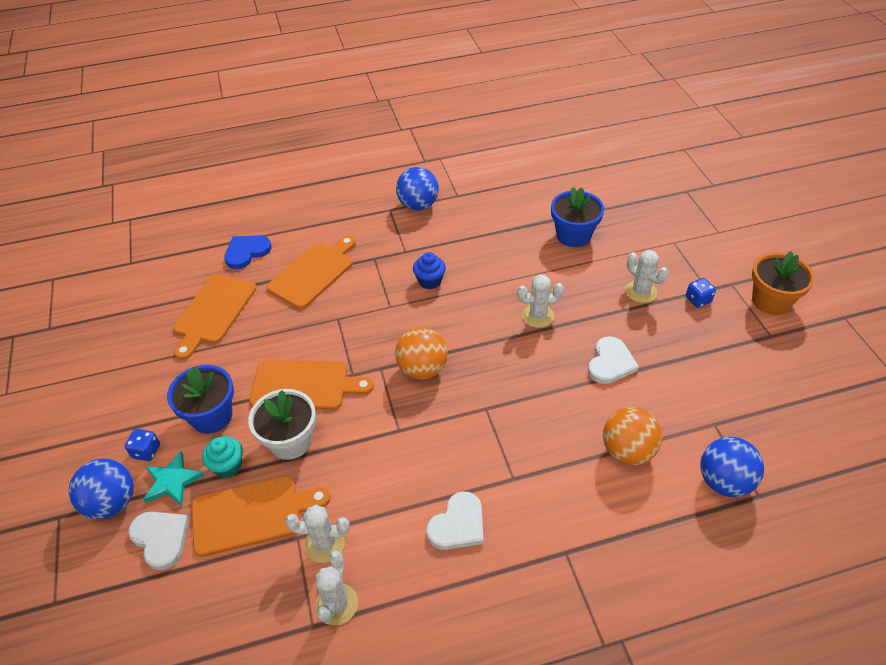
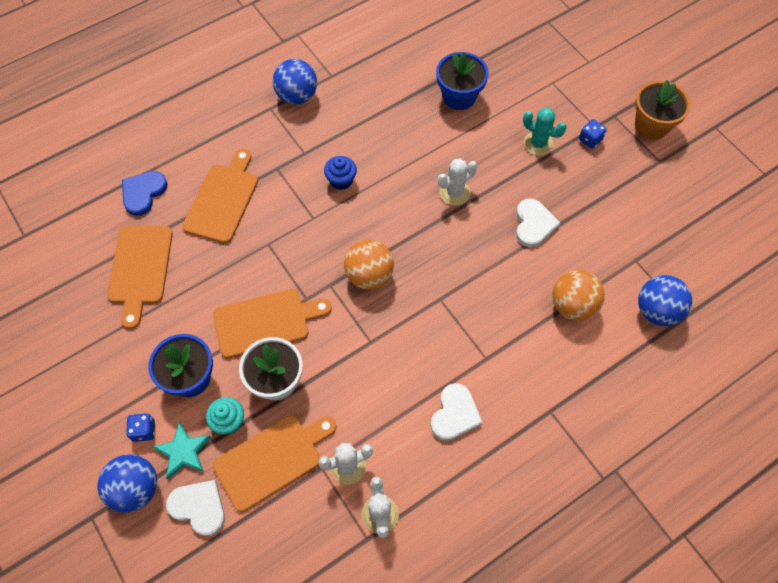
camera: 20 degrees left, 15 degrees up
(641, 291) = (538, 143): white cactus -> turquoise cactus

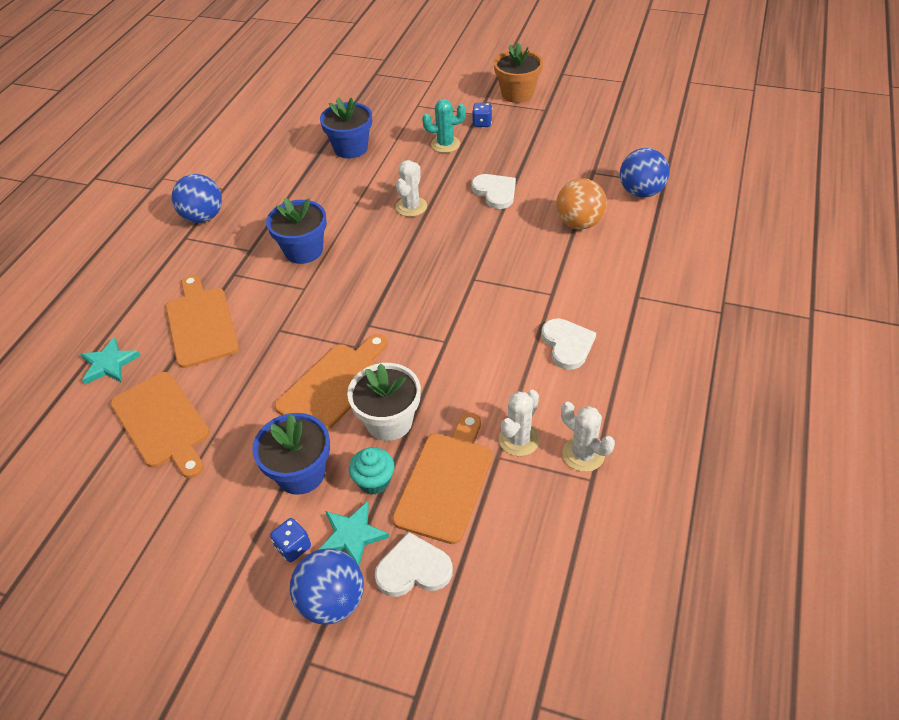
camera: 35 degrees left, 15 degrees down
(143, 193) = (109, 364): blue heart -> turquoise star
(341, 180) = (303, 250): blue cupcake -> blue flower pot
(369, 275) = (396, 298): orange ball -> none

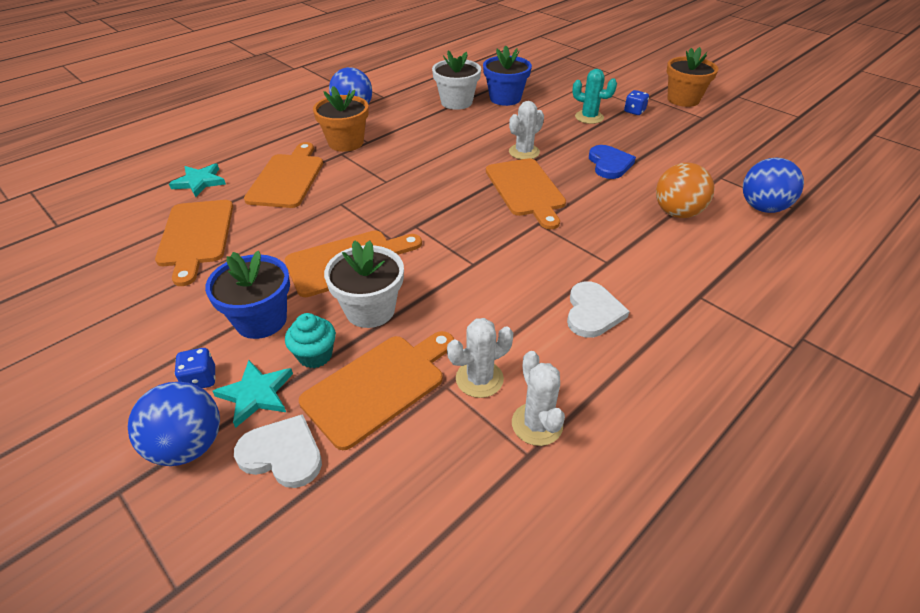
camera: 25 degrees right, 5 degrees down
(227, 259) = (346, 142): none -> orange flower pot
(303, 250) = (409, 155): blue flower pot -> none
(305, 169) = (456, 102): none -> white flower pot
(440, 248) = (526, 190): none -> orange cutting board
(495, 192) = (609, 164): white heart -> blue heart

